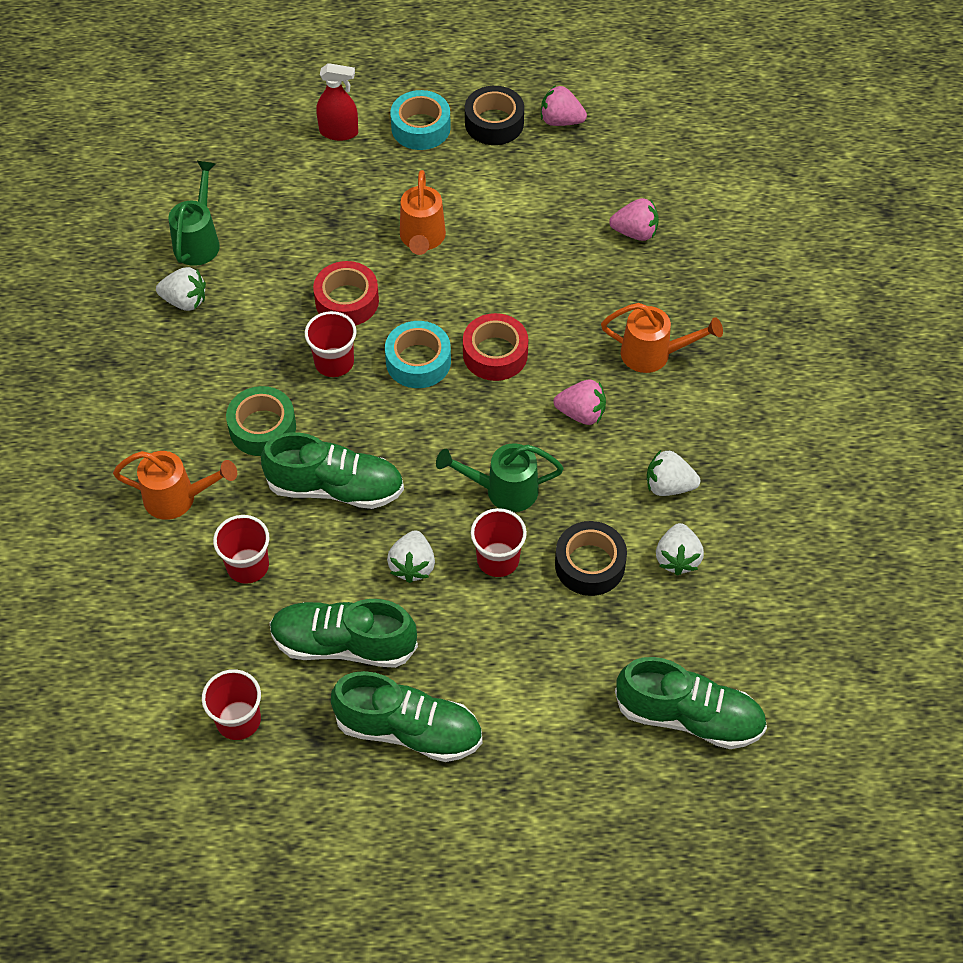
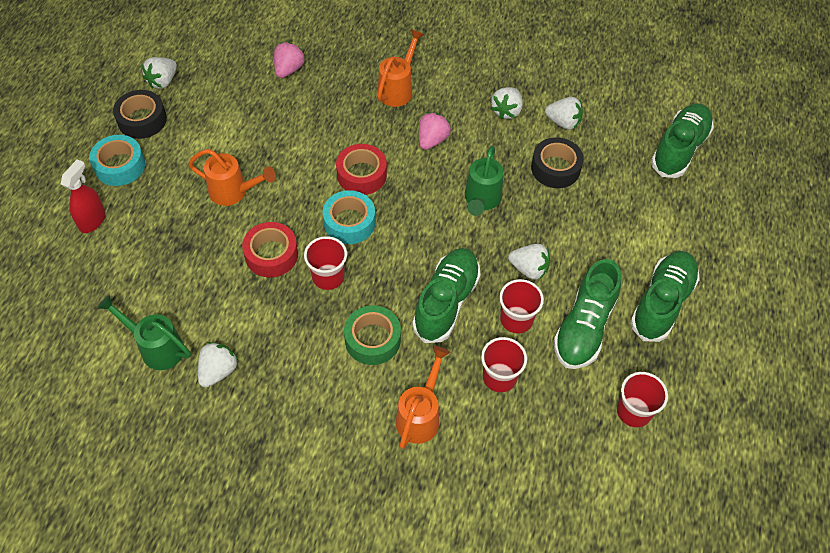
camera: 75 degrees left, 0 degrees up
(498, 559) = (537, 217): red cup -> red cup (516, 319)
(561, 121) = (163, 81): pink strawberry -> white strawberry

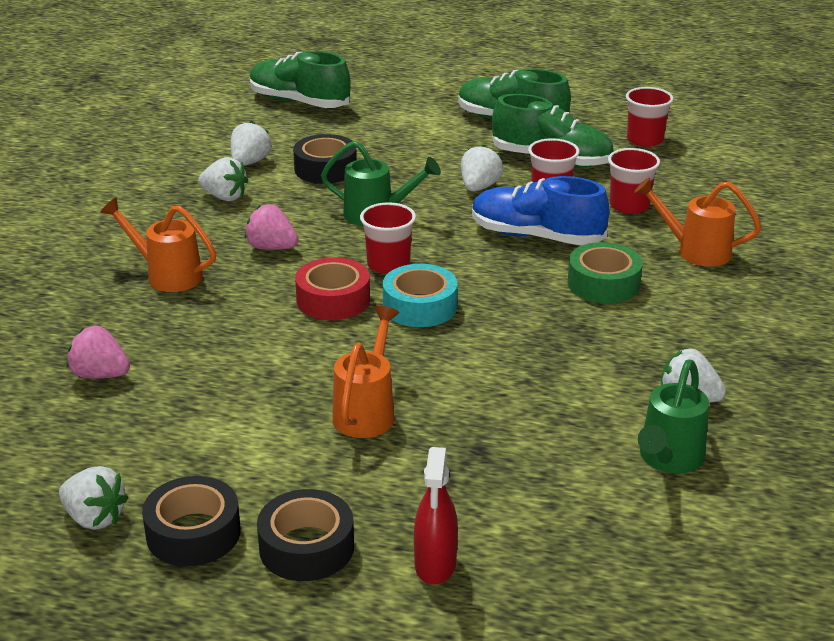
camera: 90 degrees left, 25 degrees down
(92, 220) = (435, 564): red spray bottle -> red spray bottle turned 105 degrees counterclockwise
(120, 166) = (306, 547): turquoise tape -> black tape
(271, 255) = (484, 367): red tape -> none
(328, 277) = (514, 319): red cup -> red cup (388, 264)
(446, 302) = (536, 236): green shoe -> blue shoe

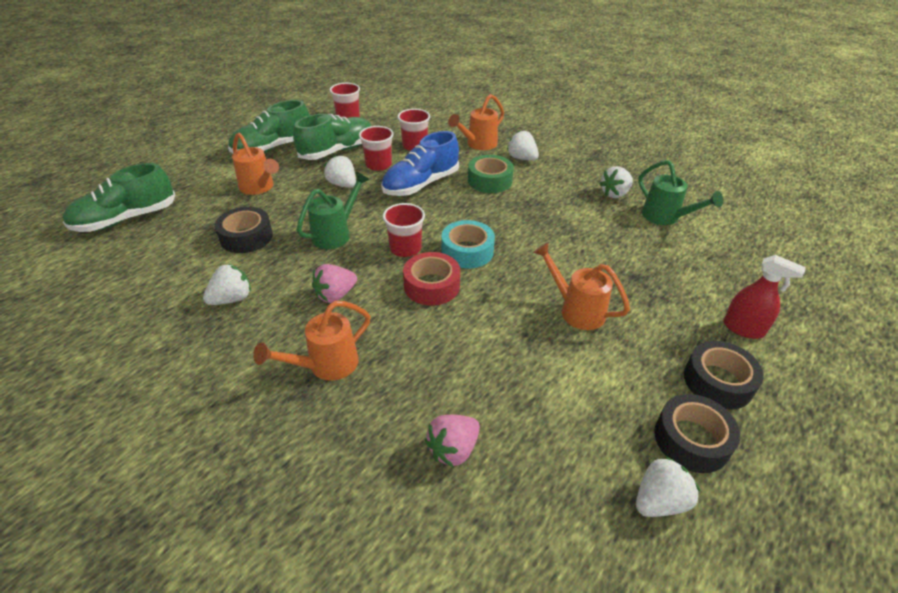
camera: 65 degrees left, 10 degrees up
(250, 162) = (191, 270): white strawberry -> white strawberry (522, 158)
(420, 143) = (259, 188): none -> orange watering can

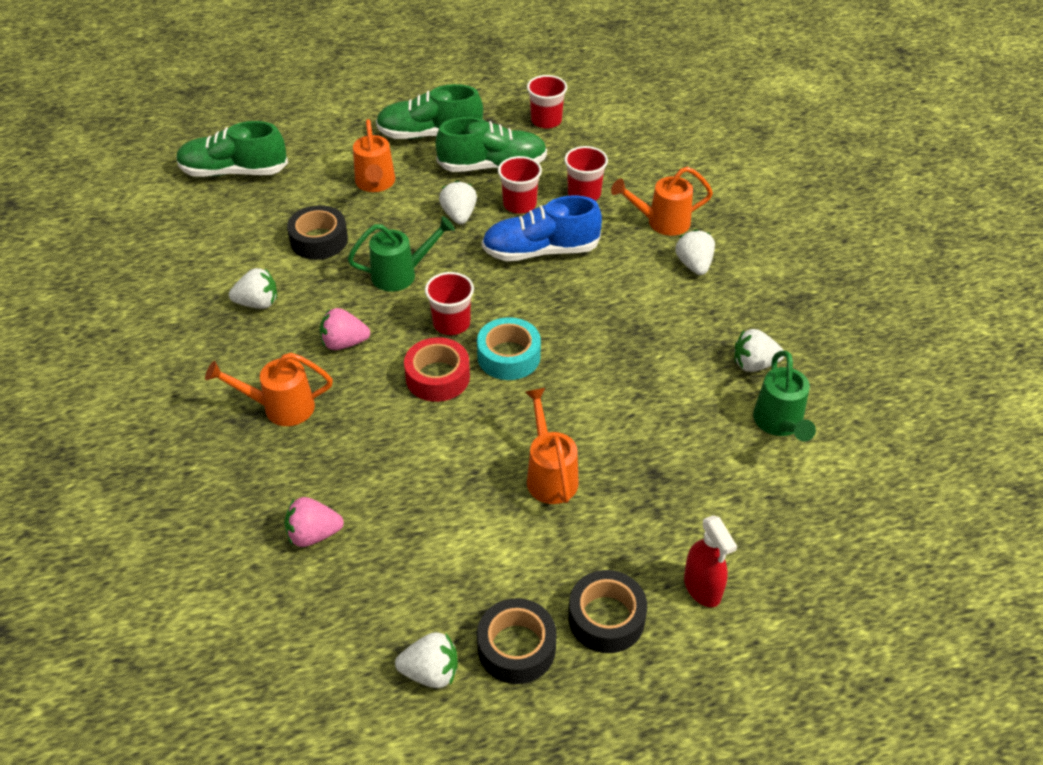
camera: 35 degrees right, 5 degrees up
(489, 180) = (622, 279): green tape -> none

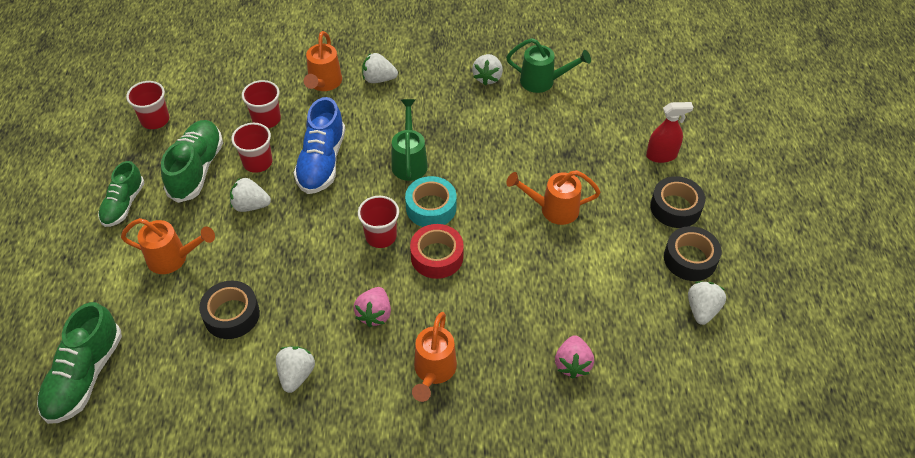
camera: 75 degrees left, 5 degrees up
(401, 274) = (307, 260): green watering can -> green watering can (409, 161)
(430, 134) = (124, 204): green shoe -> green shoe, size x0.66

